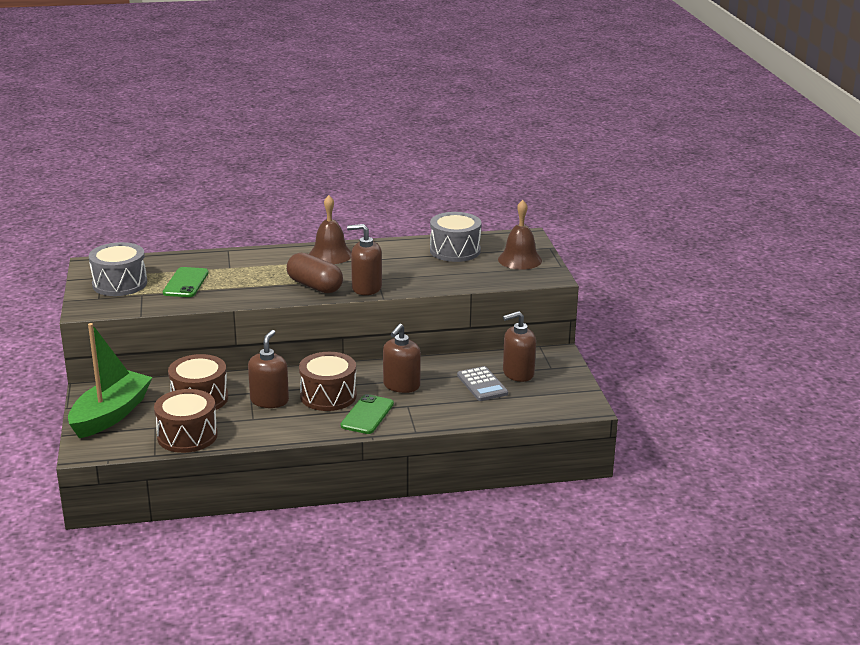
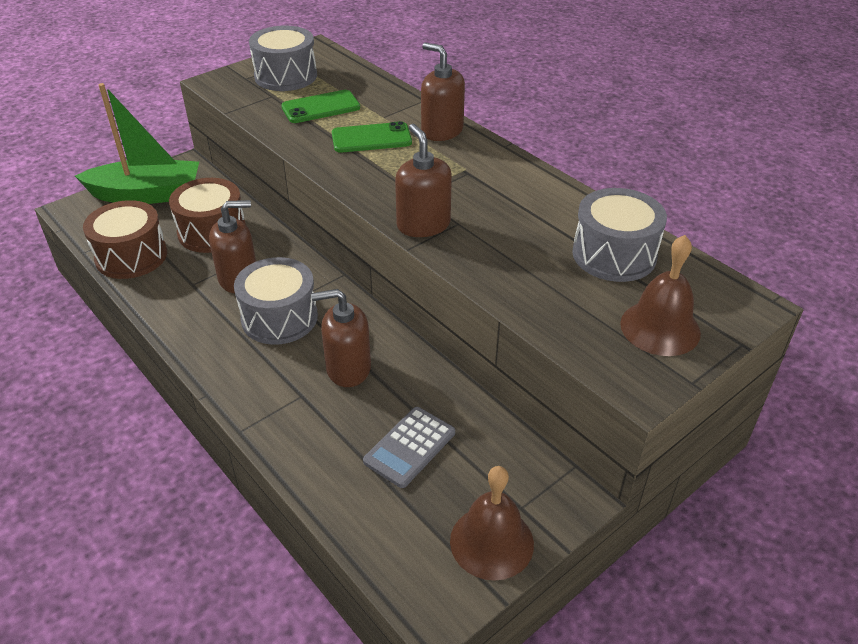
camera: 60 degrees right, 15 degrees up
(315, 286) = (391, 186): brown capsule -> none
(328, 396) = (279, 318): brown drum -> grey drum
(330, 255) = (486, 164): brown bell -> brown bell (491, 542)
(367, 415) = (255, 369): green phone -> green phone (371, 138)
(518, 373) = (472, 474): brown soap dispenser -> brown soap dispenser (442, 131)

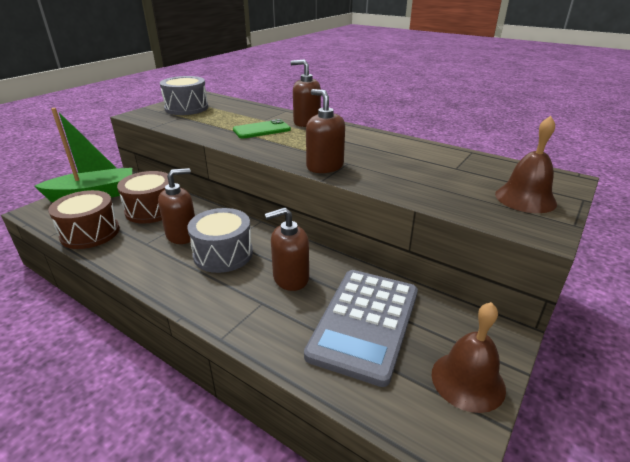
camera: 15 degrees left, 10 degrees down
(321, 107) = (218, 119): green phone -> none
(409, 447) = (364, 323): grey calculator -> grey calculator, size x1.87
(614, 254) = (462, 166): grey drum -> none

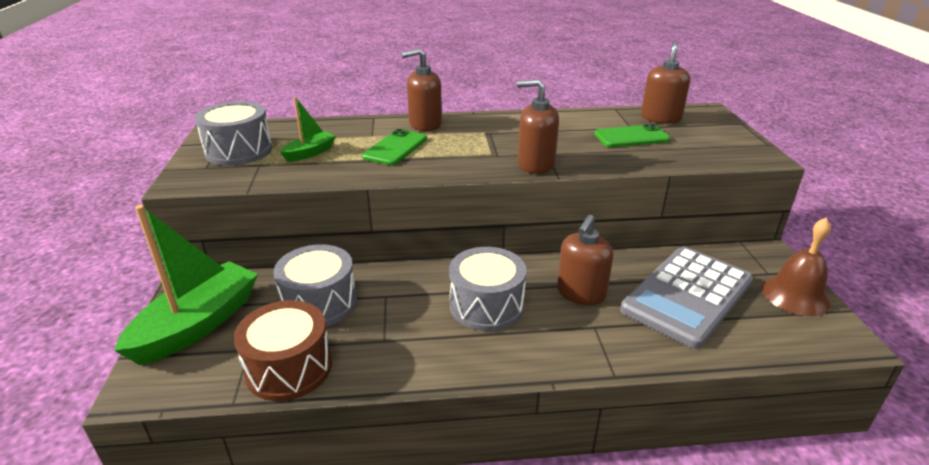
camera: 40 degrees left, 0 degrees up
(151, 210) = (319, 303): brown drum -> grey drum
(182, 235) = (409, 310): brown soap dispenser -> brown soap dispenser (660, 118)
(214, 119) = (310, 153): none -> green boat
(364, 323) = (687, 296): grey calculator -> grey calculator turned 60 degrees clockwise
(440, 174) = (631, 137): none -> green phone
(525, 198) = (713, 136): brown bell -> none

